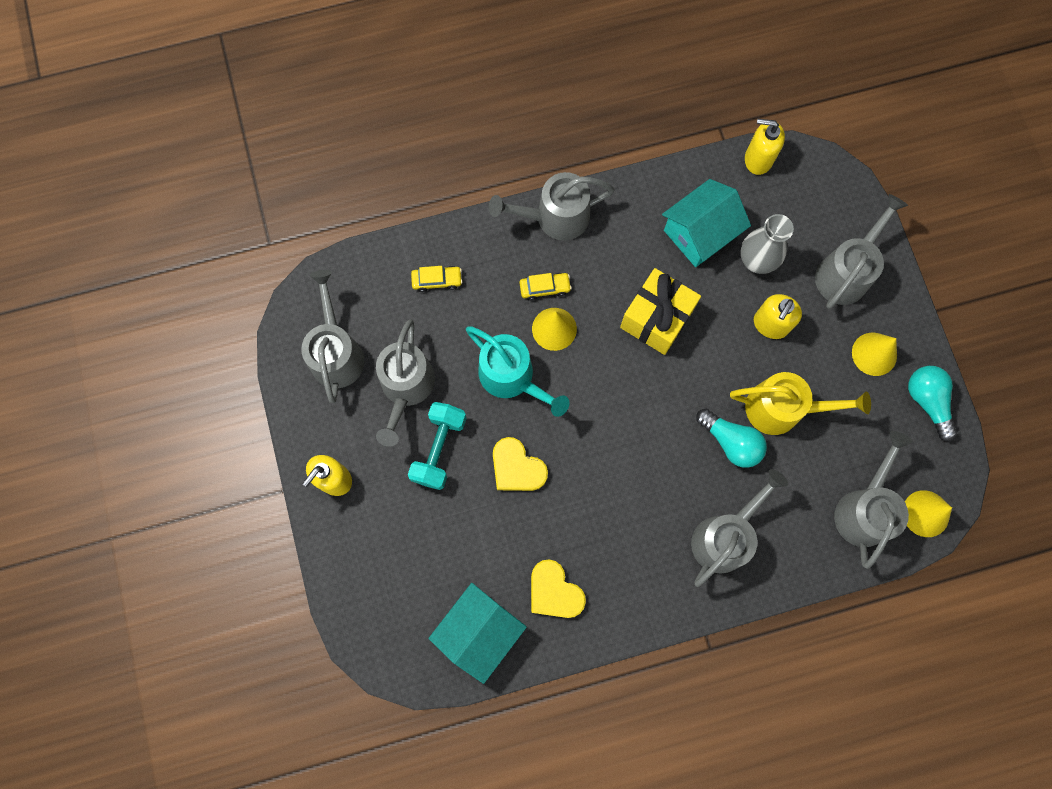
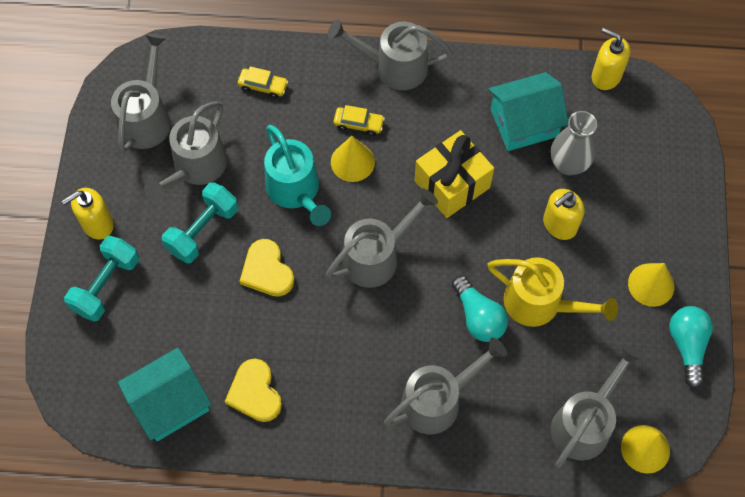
camera: 20 degrees right, 10 degrees down
(369, 538) = (106, 285): none -> turquoise dumbbell
(846, 271) = (652, 202): grey watering can -> grey watering can (377, 256)

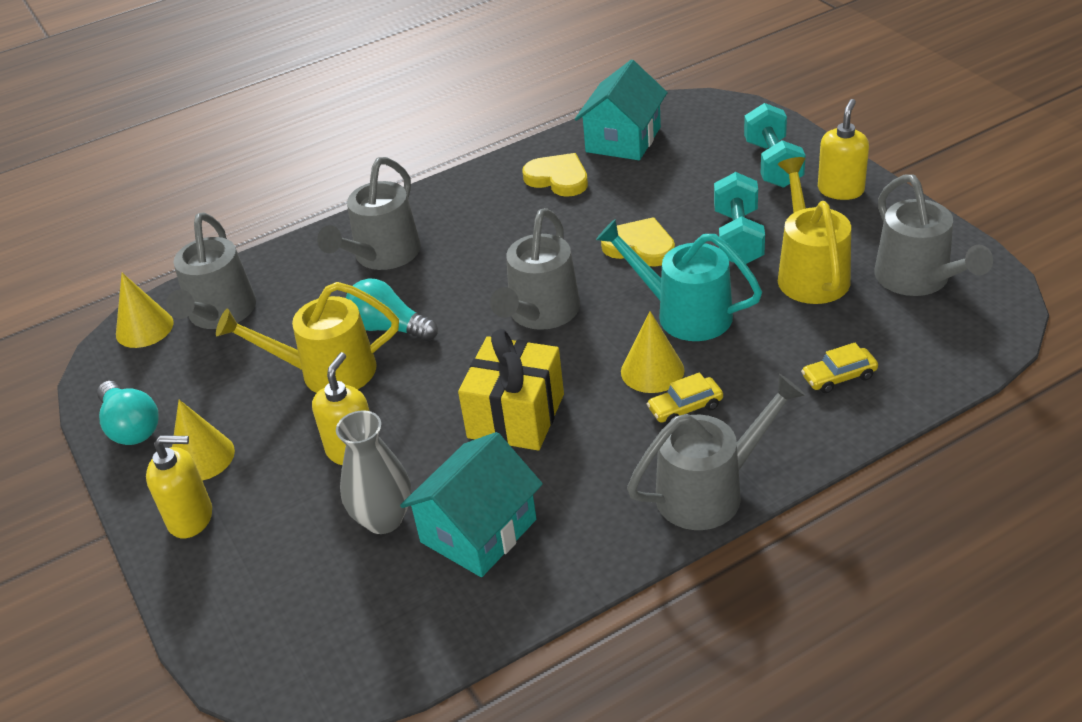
camera: 150 degrees right, 25 degrees down
(195, 168) = (810, 273): grey watering can -> yellow watering can
(606, 76) = (402, 664): yellow soap dispenser -> yellow soap dispenser (191, 518)

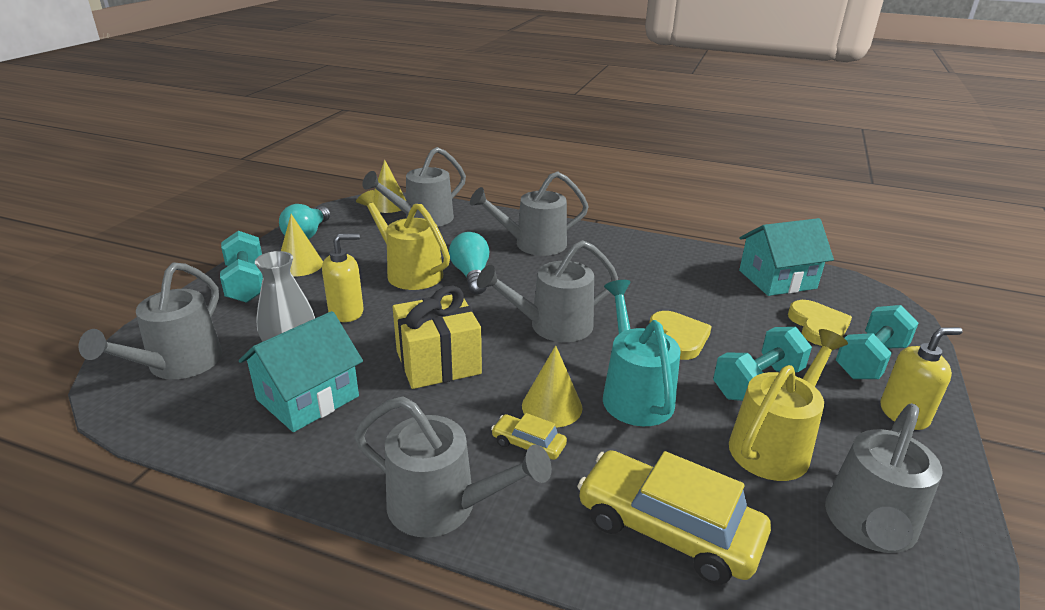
camera: 45 degrees right, 10 degrees down
(191, 518) = (246, 283): yellow soap dispenser -> turquoise dumbbell
(310, 622) = (178, 365): none -> grey watering can
(478, 531) = (307, 398): turquoise house -> turquoise house turned 45 degrees counterclockwise
(558, 178) = (696, 272): yellow heart -> yellow heart (818, 326)
(839, 377) = (668, 529): yellow car -> yellow car, size x2.14

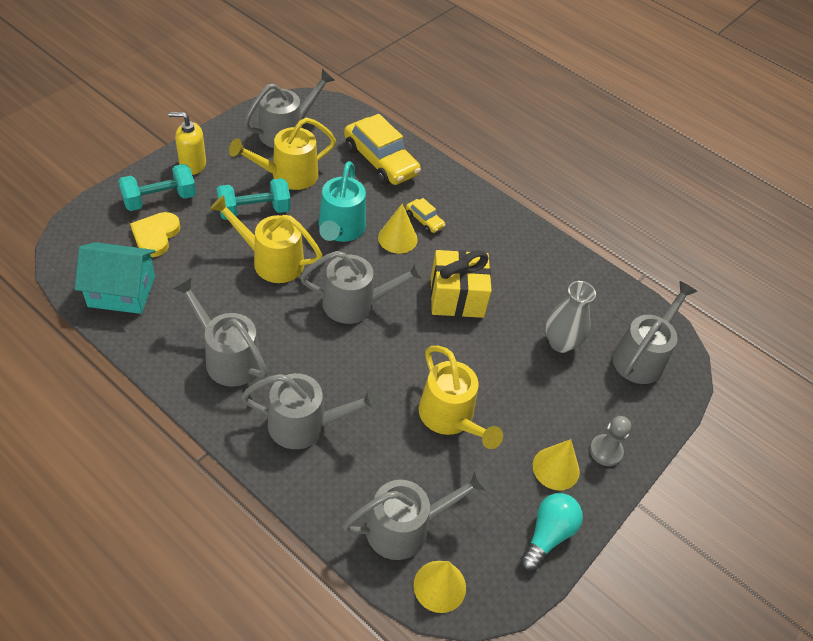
camera: 165 degrees left, 20 degrees up
(246, 283) = (606, 451): turquoise dumbbell -> grey pawn
(307, 398) = (549, 295): turquoise house -> none
(346, 312) = (516, 376): yellow soap dispenser -> none
(444, 506) = (482, 204): grey watering can -> grey watering can (227, 357)
(471, 275) = (393, 392): turquoise light bulb -> none
(678, 338) = (271, 261): yellow heart -> yellow watering can

